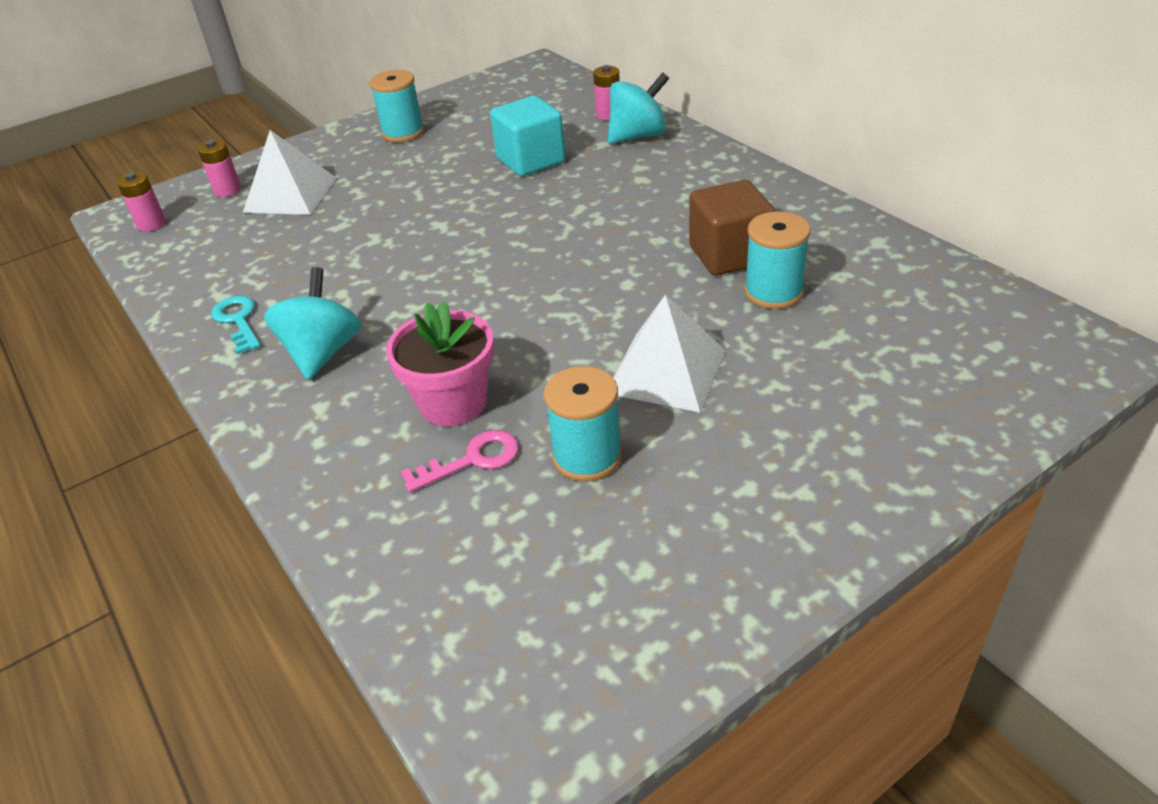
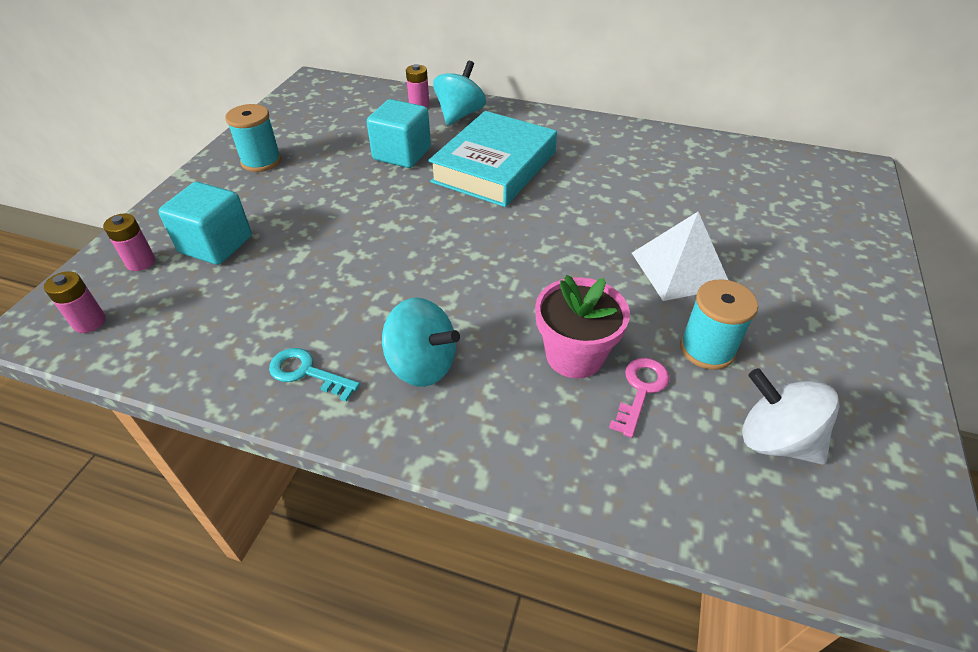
camera: 40 degrees left, 5 degrees up
(290, 194) = (216, 244): white pyramid -> turquoise cube
(323, 353) = (422, 365): turquoise spinning top -> turquoise spinning top turned 150 degrees clockwise
(539, 567) = (775, 440): none -> white spinning top
(605, 200) = (494, 167): none -> turquoise book
(729, 255) = (620, 178): brown cube -> none
(773, 292) = (675, 193): turquoise spool -> none

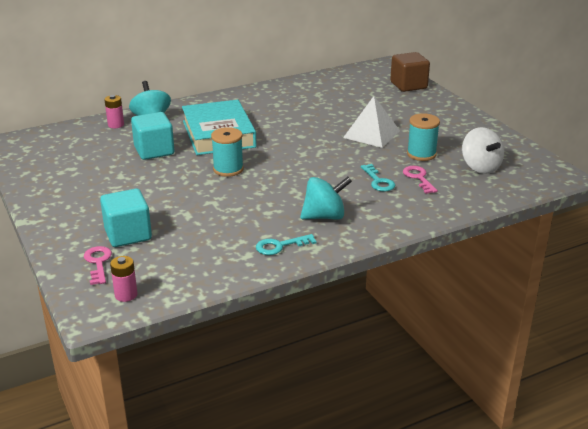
camera: 45 degrees left, 15 degrees down
(141, 262) = (98, 263): pink battery -> pink key
(261, 161) = (70, 192): turquoise spool -> turquoise spool (228, 169)
(574, 355) = (378, 181): pink flower pot -> turquoise key
(775, 440) = (480, 167): white spinning top -> white spinning top turned 105 degrees counterclockwise
(853, 218) = (408, 85): none -> brown cube

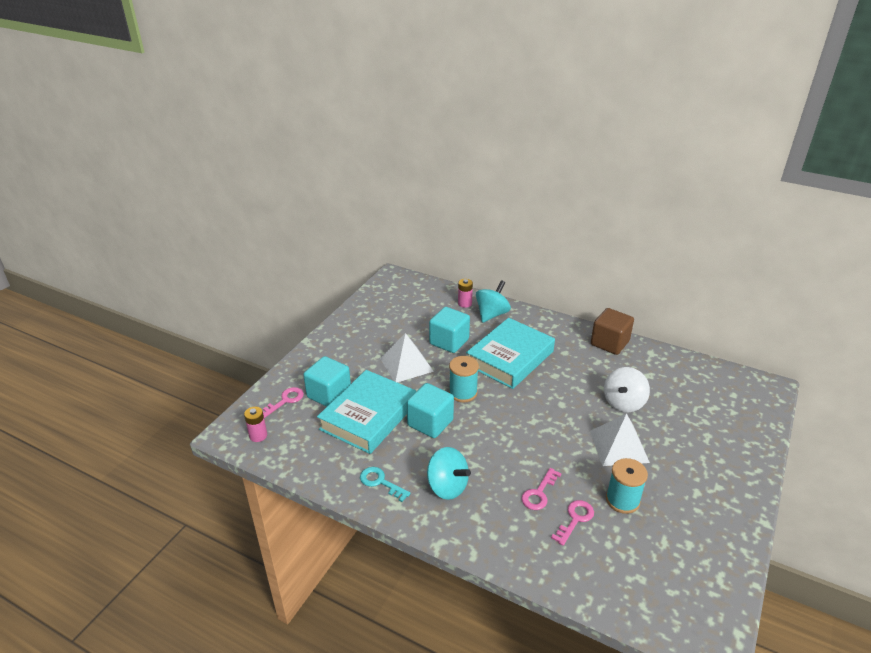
camera: 55 degrees right, 5 degrees up
(151, 181) = (406, 364): none -> white pyramid
(190, 224) = (368, 416): none -> turquoise book
(242, 197) = (430, 423): none -> turquoise cube
(378, 181) = (539, 493): turquoise key -> pink key
(408, 85) = (750, 424): brown cube -> brown cube (609, 343)
(480, 167) = (649, 559): white spinning top -> white spinning top (623, 403)

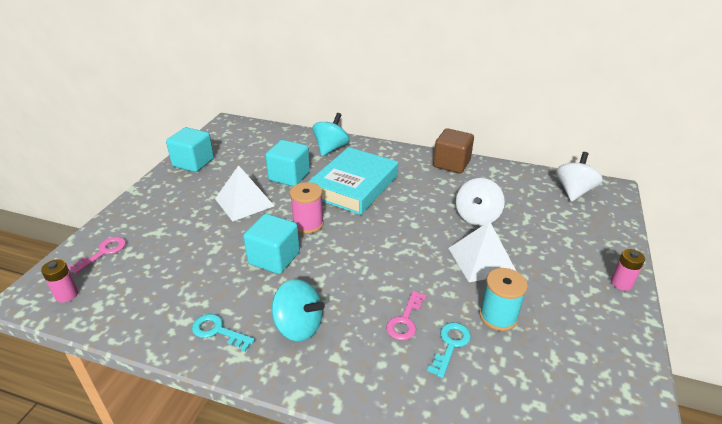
camera: 10 degrees left, 0 degrees up
(329, 394) = (156, 240): turquoise cube -> turquoise cube (193, 163)
(368, 416) = (203, 259): turquoise book -> none
(463, 393) = (308, 224): turquoise spool -> pink spool
(464, 303) = (302, 141): pink battery -> pink battery (621, 283)
(575, 519) = (450, 345): pink key -> turquoise key
(728, 386) = (573, 191): none -> white spinning top

